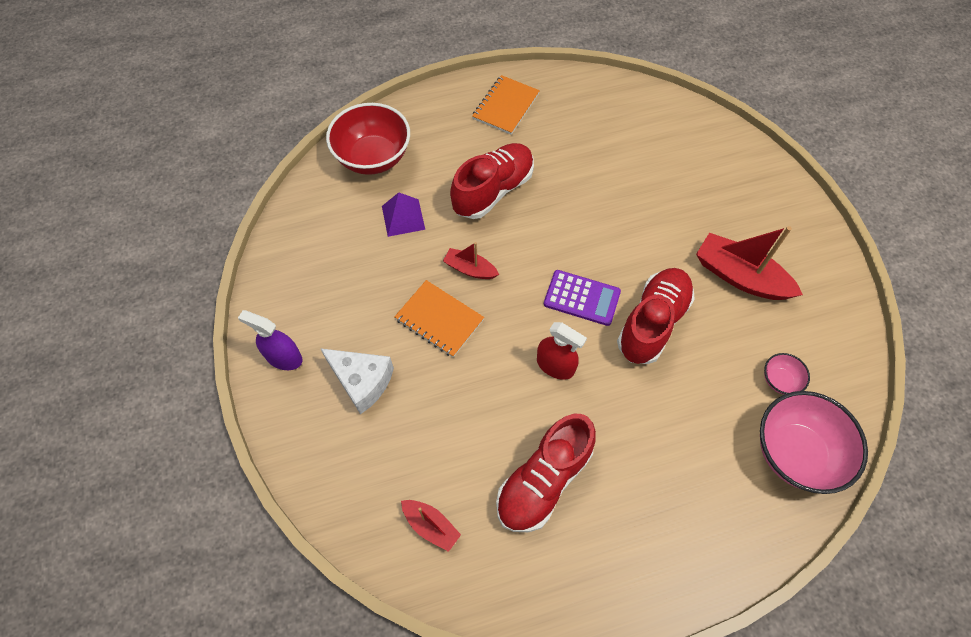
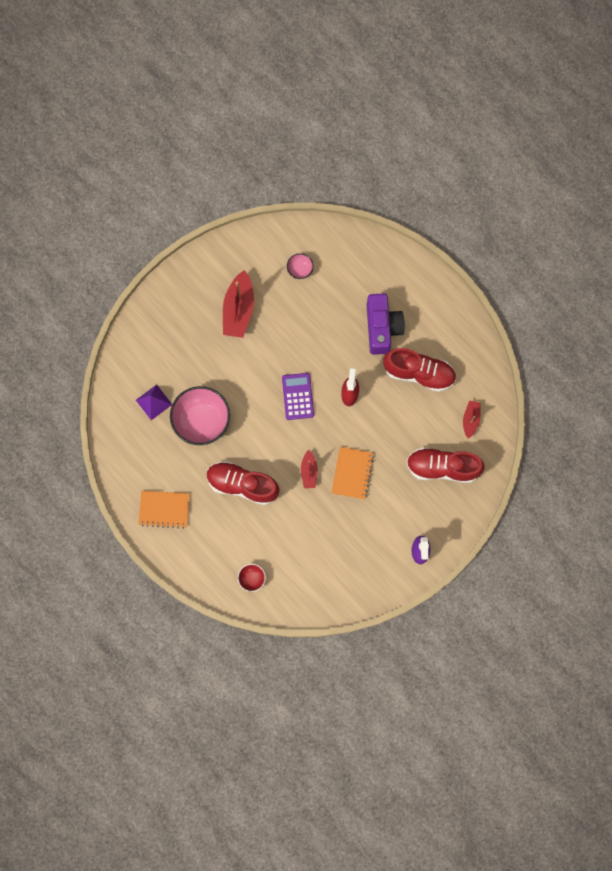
camera: 115 degrees left, 15 degrees up
(362, 382) = (412, 497): white cheese -> none
(373, 157) = (252, 578): red bowl -> red bowl, size x0.46
(403, 217) = (290, 532): purple pyramid -> purple pyramid (154, 402)
(641, 458) = (382, 328): none -> purple camera
(652, 323) = (295, 350): red shoe -> red shoe (442, 467)
(795, 452) = (340, 251): pink bowl -> pink bowl (201, 421)

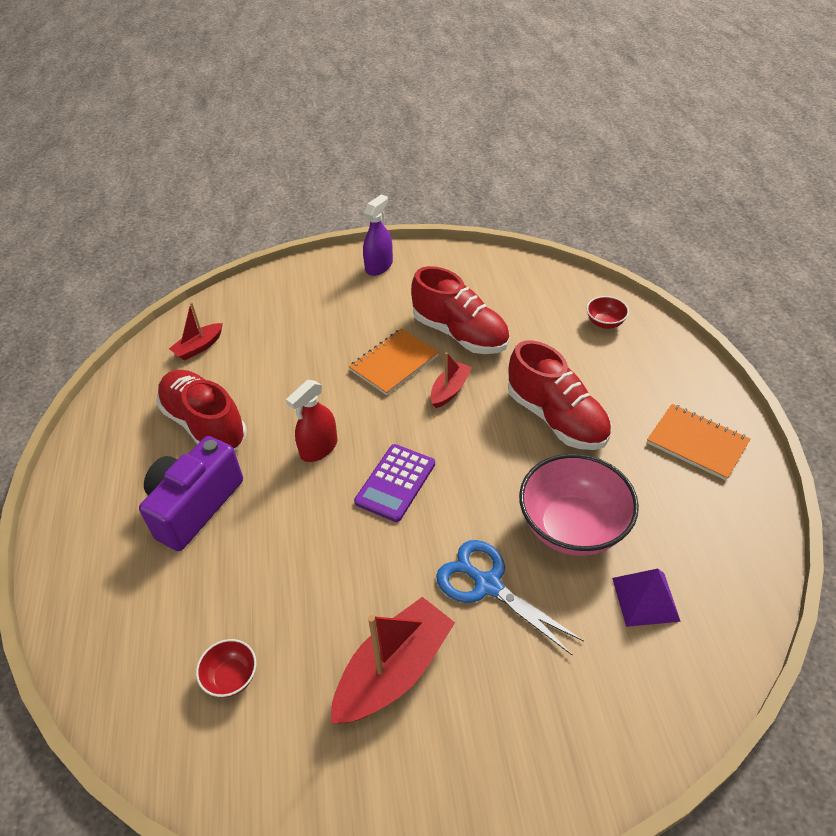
camera: 145 degrees left, 30 degrees down
(223, 369) = (488, 585): none -> blue scissors
(300, 269) = (231, 677): pink bowl -> red bowl
(442, 467) = (280, 320): red shoe -> red shoe (460, 334)

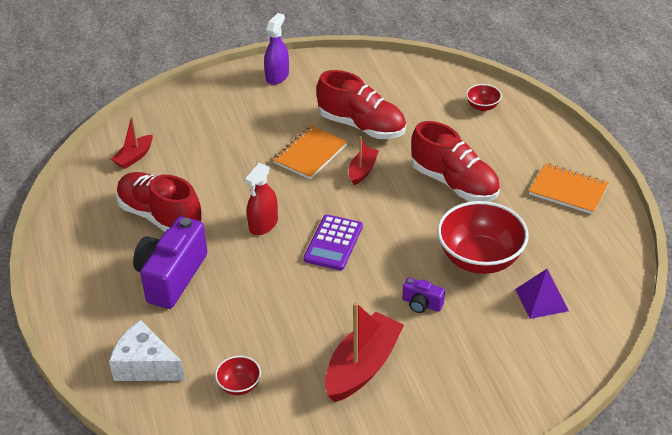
camera: 10 degrees left, 5 degrees down
(126, 630) = (145, 365): none -> white cheese
(488, 585) = (422, 304): blue scissors -> purple camera
(572, 527) = (479, 259): pink bowl -> red bowl

